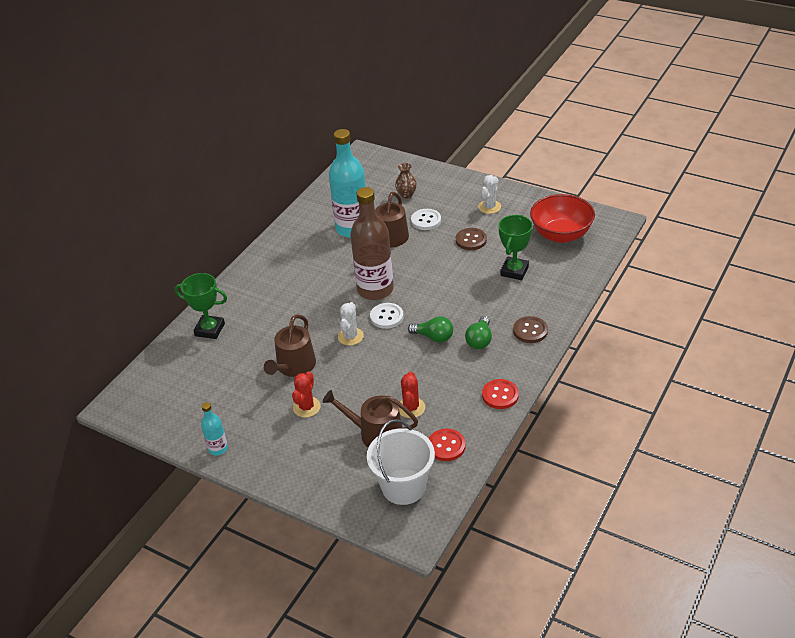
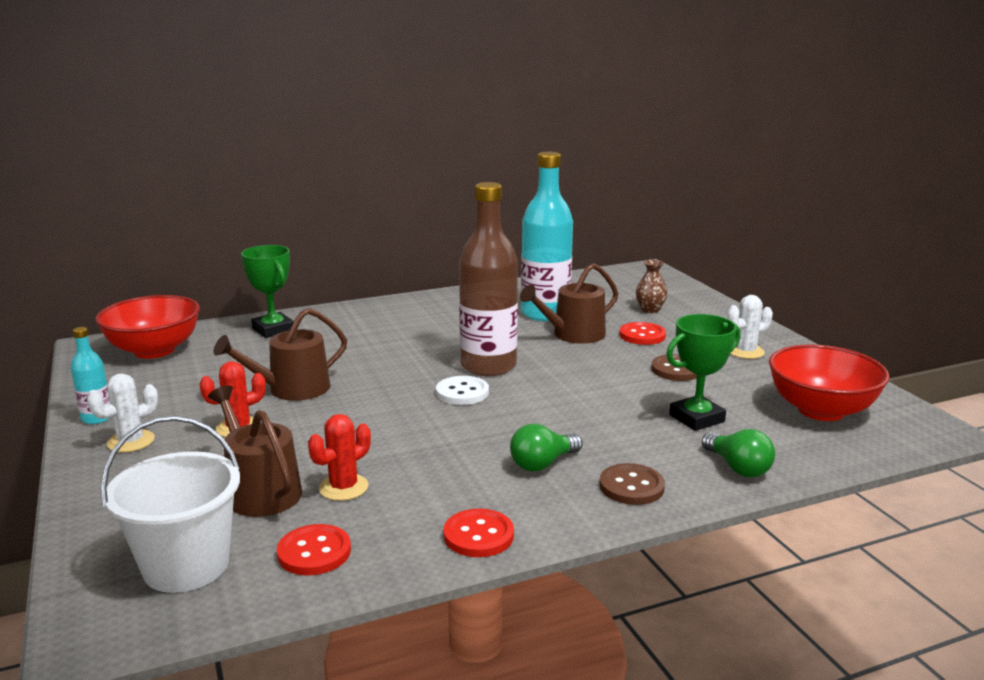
camera: 35 degrees right, 20 degrees down
(162, 387) = (154, 350): none -> red bowl
(350, 336) = (393, 391): white cactus -> white cactus (131, 441)
(426, 220) = (642, 335): white button -> red button
(433, 337) = (487, 434): green light bulb -> green light bulb (738, 468)

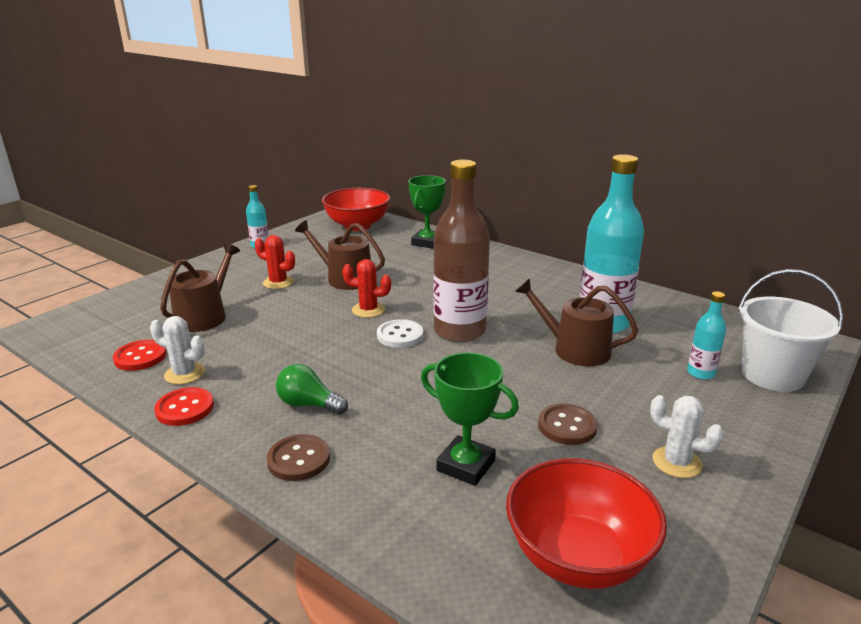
camera: 60 degrees right, 5 degrees up
(131, 441) = (239, 263): white cactus -> white cactus (184, 374)
(186, 566) = (113, 326): white bucket -> white bucket (772, 375)
(343, 487) = (223, 339): red cactus -> red cactus (368, 310)
(642, 335) = (626, 385): red button -> none
(650, 310) = (701, 373): brown vase -> turquoise bottle
(738, 468) = (379, 517): green light bulb -> none

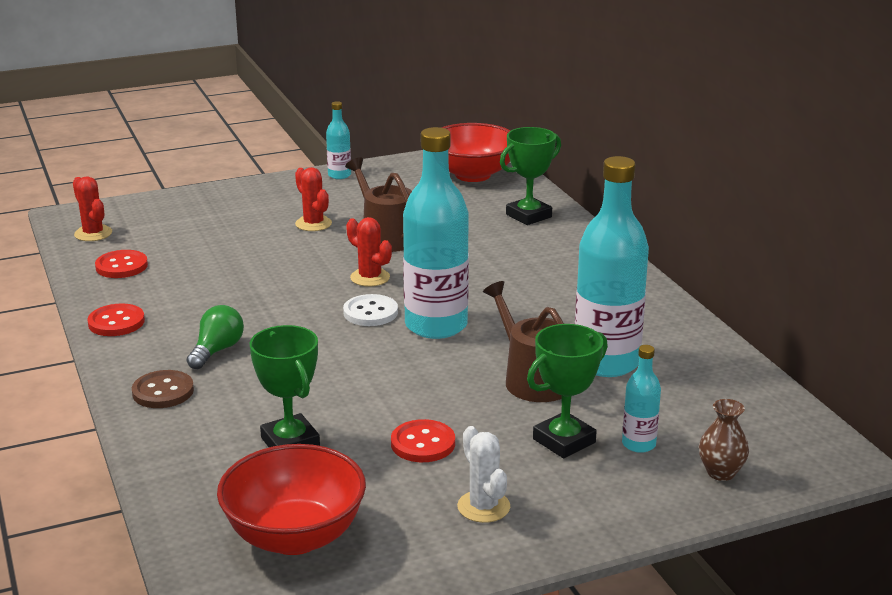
camera: 30 degrees right, 0 degrees up
(84, 336) = (93, 233): none -> red cactus
(184, 374) = (143, 292): white cactus -> none
(205, 316) = (210, 241): brown watering can -> none
(309, 404) = (217, 350): green light bulb -> green light bulb turned 60 degrees clockwise
(459, 331) = (436, 325): brown bottle -> turquoise bottle
(567, 426) = (423, 443): brown button -> red button
(654, 387) = (564, 441): none -> green trophy
(772, 375) = (721, 472): white bucket -> brown vase

